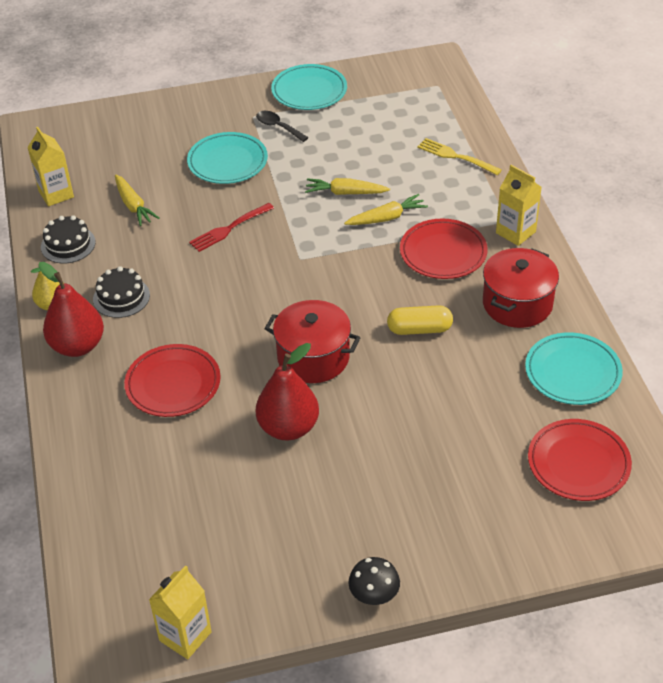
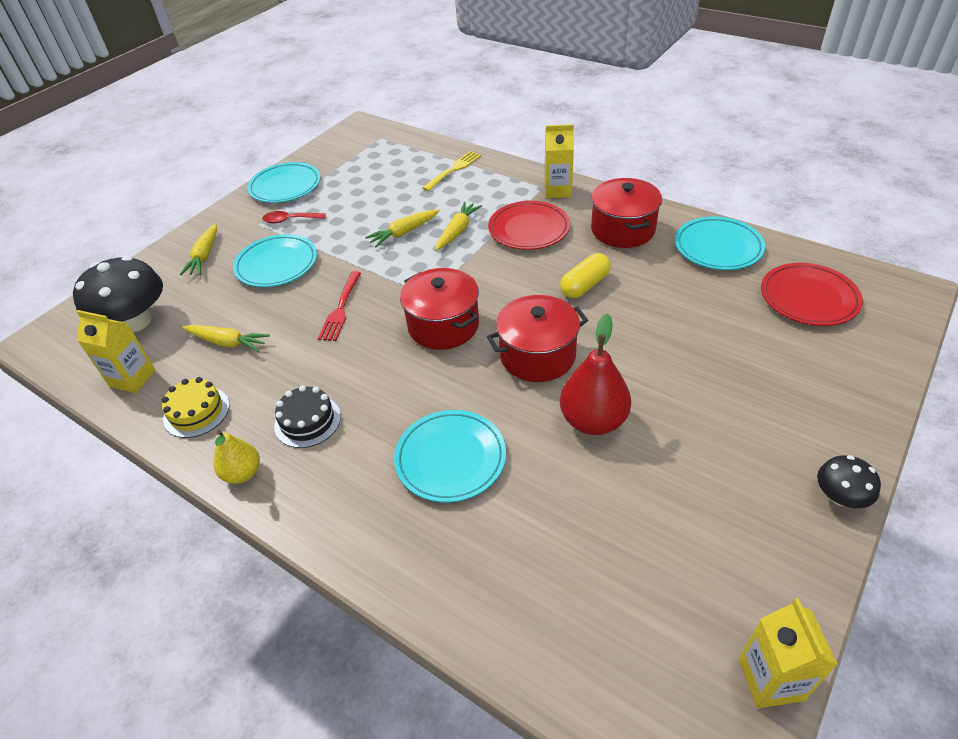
camera: 40 degrees left, 0 degrees up
(68, 244) = (196, 412): black cake -> yellow cake
(78, 346) = (315, 492): red pear -> none
(96, 150) = (135, 321): none -> black mushroom
(173, 384) = (450, 458): red plate -> turquoise plate
(189, 122) = (204, 256): none -> yellow carrot
(278, 127) = (290, 220): black spoon -> red spoon
(280, 290) = (443, 325): none -> red pot
(456, 157) = (453, 170): yellow fork -> yellow fork turned 135 degrees clockwise

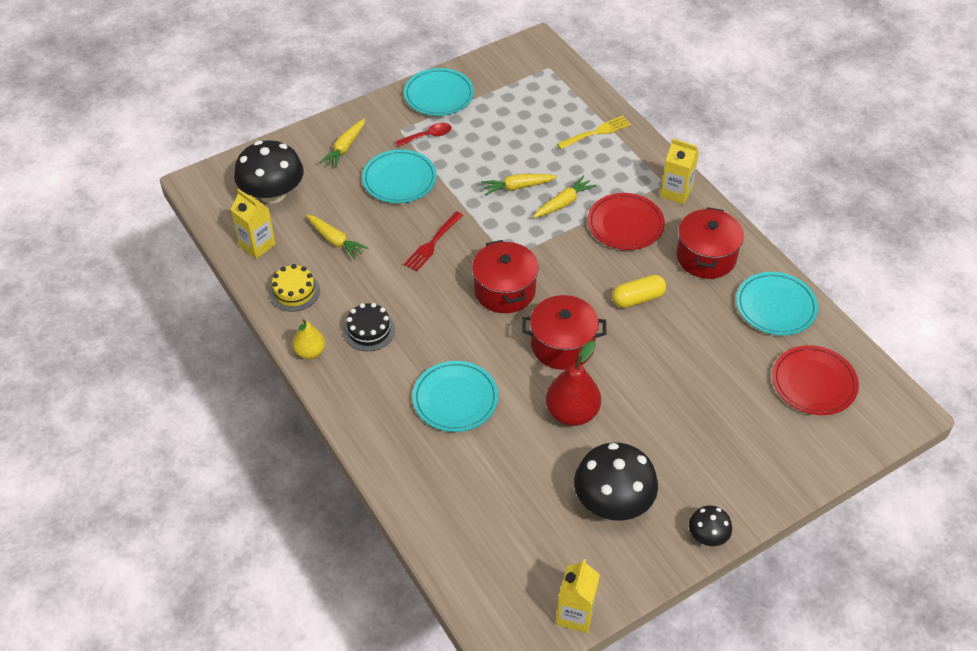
camera: 20 degrees right, 5 degrees up
(290, 220) = (428, 136): red spoon -> red spoon turned 135 degrees clockwise
(707, 502) = (613, 501): none -> black mushroom

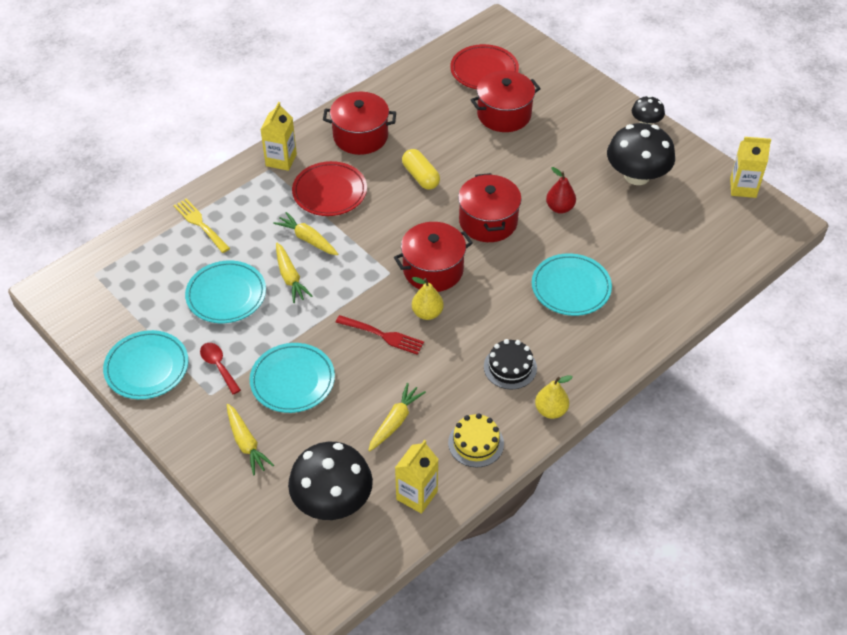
camera: 100 degrees left, 0 degrees up
(345, 148) = (246, 443): yellow carrot -> yellow carrot turned 45 degrees clockwise
(450, 278) = (427, 313): none -> yellow pear
(572, 413) = (560, 208): red pear -> red pear, size x0.62
(732, 389) = (504, 114): none -> red pot
(775, 306) = (409, 93): turquoise plate -> turquoise plate (226, 295)

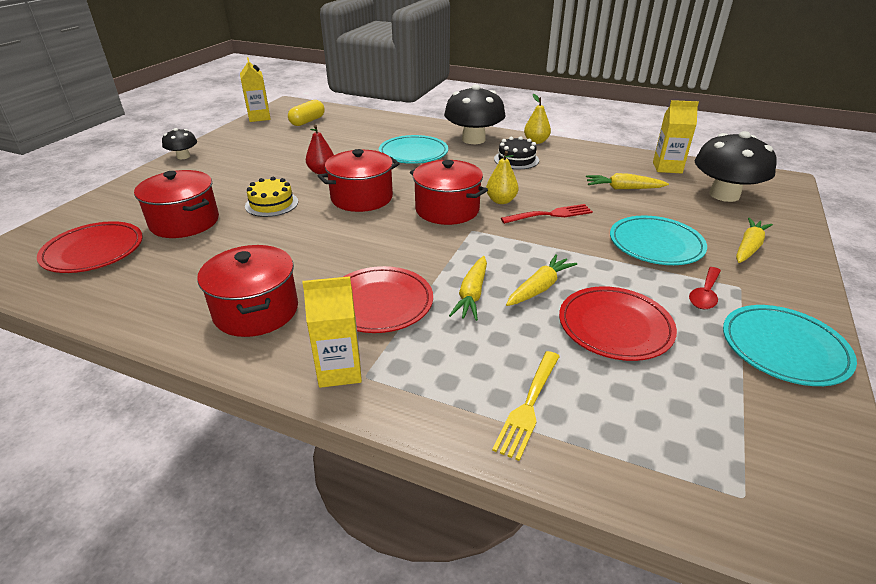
camera: 115 degrees left, 15 degrees down
(226, 295) = (615, 327): turquoise plate -> red plate
(382, 335) = (549, 215): red fork -> red fork turned 75 degrees clockwise
(421, 176) = (315, 247): yellow capsule -> yellow capsule (307, 121)
(476, 443) = (596, 158): yellow cake -> yellow cake (271, 204)
(637, 175) = (261, 150): black mushroom -> black mushroom (473, 139)

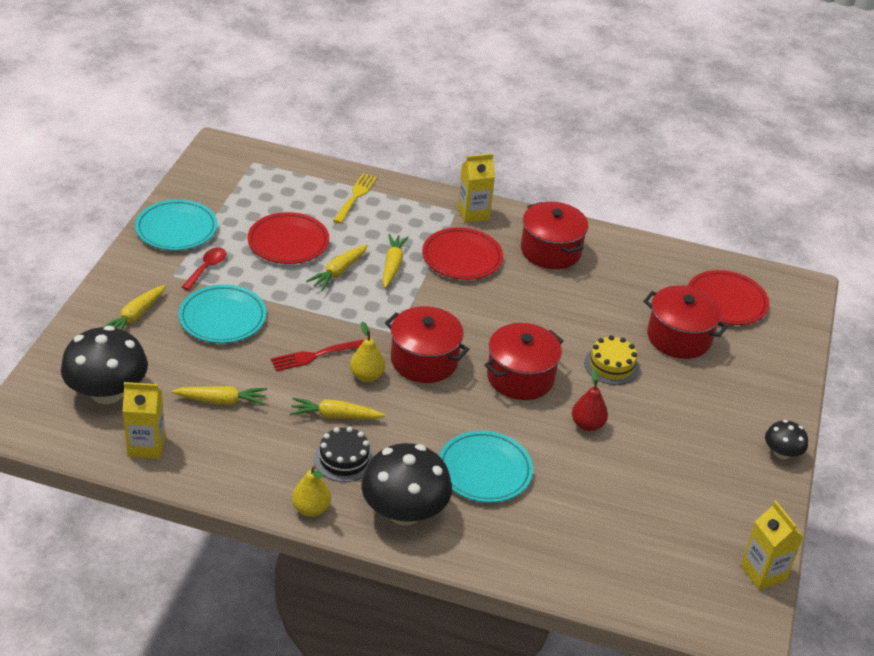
camera: 170 degrees right, 5 degrees up
(307, 121) = (677, 562): yellow capsule -> none
(526, 179) = (335, 416): none -> yellow carrot

